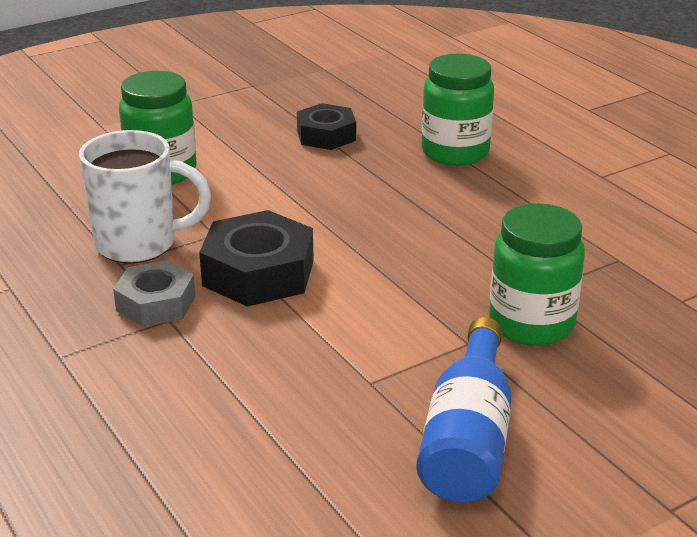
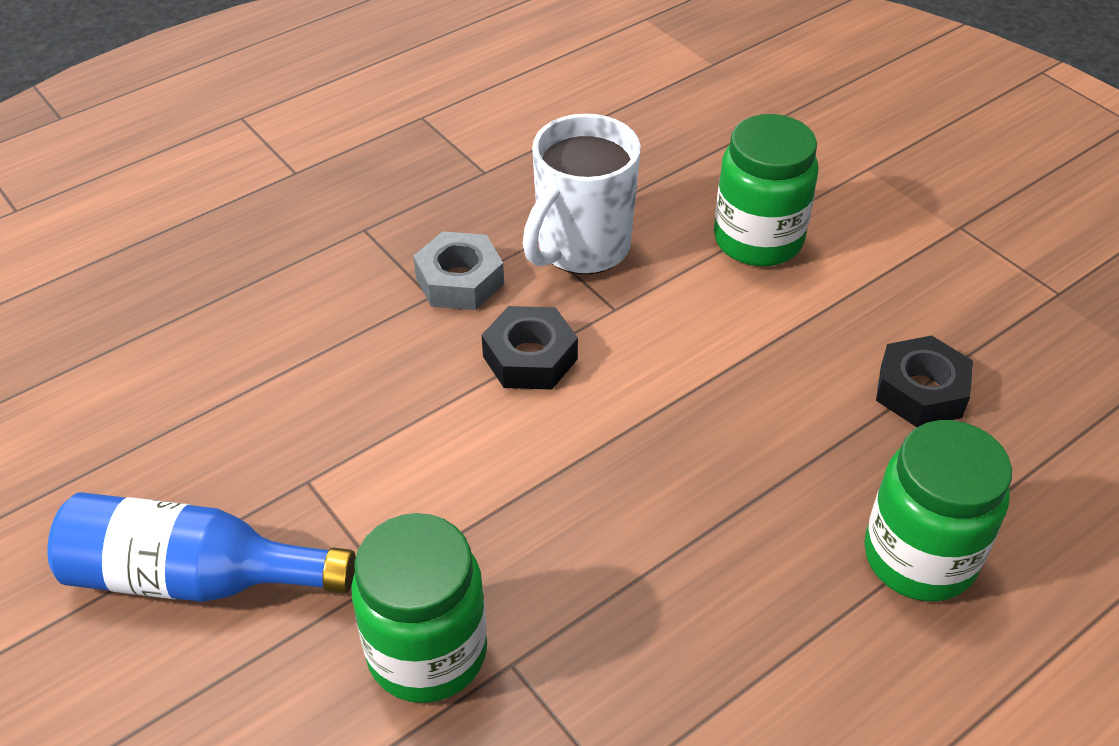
camera: 85 degrees right, 15 degrees up
(139, 244) = (581, 248): white mug -> white mug turned 45 degrees clockwise
(258, 273) = (530, 357): black nut -> black nut, size x0.65

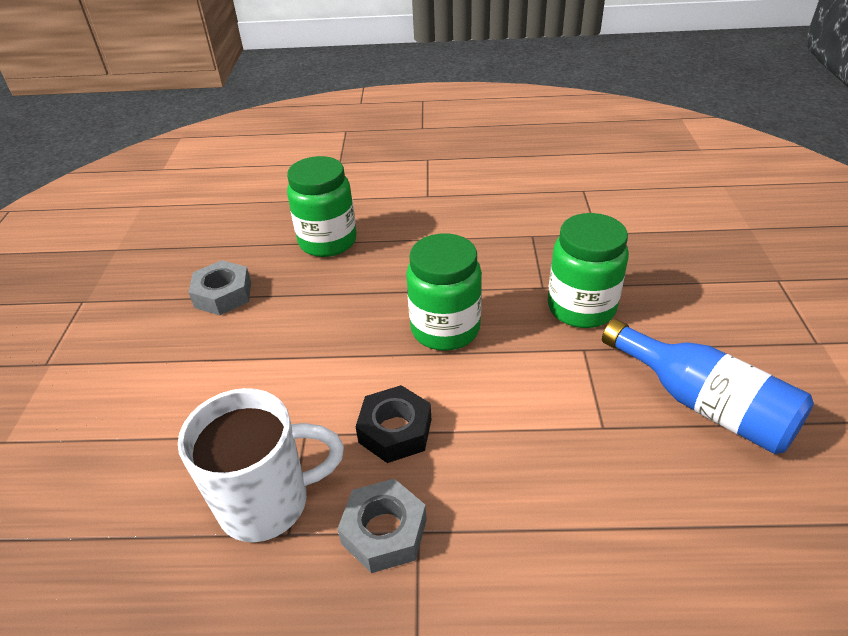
camera: 140 degrees left, 5 degrees down
(758, 240) = (155, 429): green jar -> green jar (445, 329)
(921, 391) = (223, 294): black nut -> grey nut

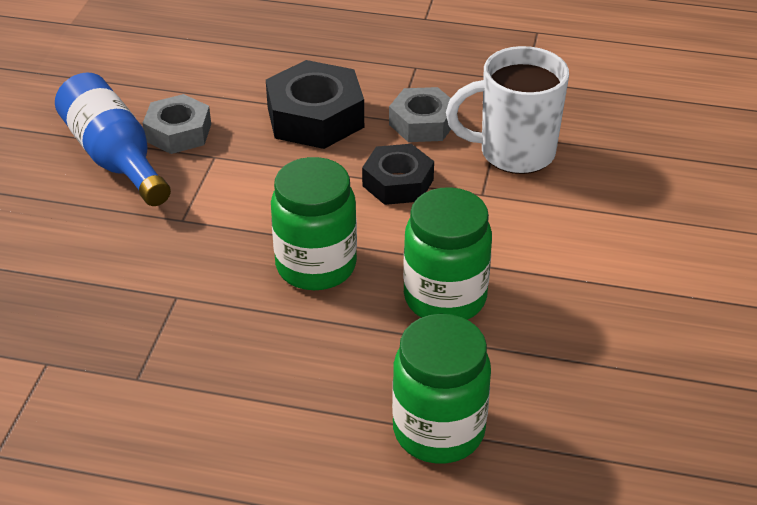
camera: 170 degrees left, 0 degrees up
(223, 294) = (588, 365): grey nut -> grey nut (178, 132)
(521, 513) = (315, 117): none -> black nut
(581, 308) = (151, 262): green jar -> green jar (445, 298)

